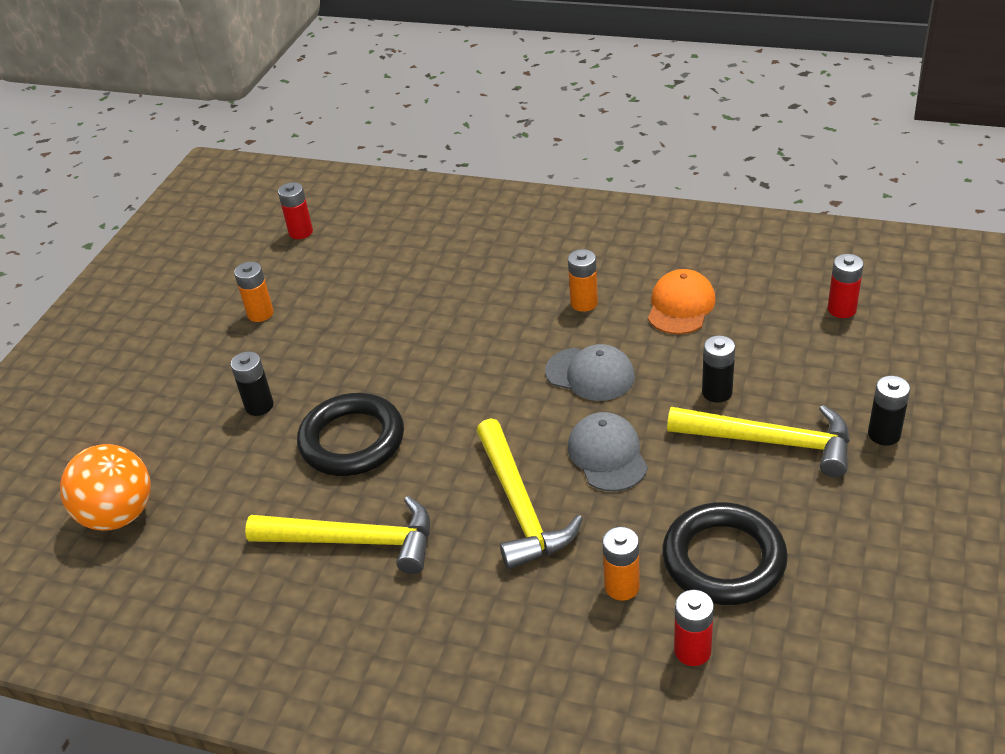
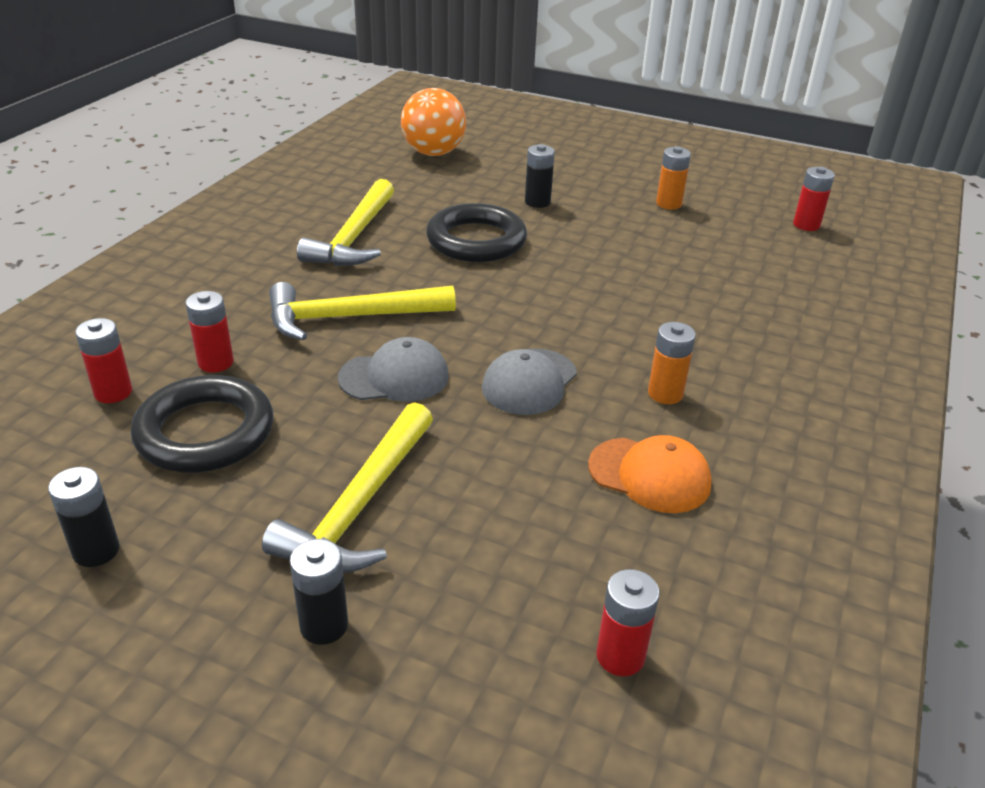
camera: 90 degrees right, 5 degrees down
(622, 587) = (215, 362): orange battery -> red battery
(717, 392) = (466, 476): black battery -> black battery (96, 551)

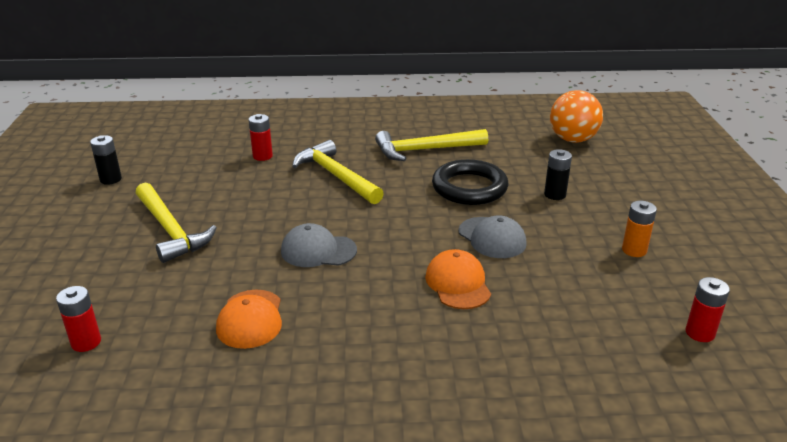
camera: 65 degrees right, 5 degrees down
(113, 392) = (220, 143): red battery -> none
(205, 432) = (204, 173): black ring -> none
(324, 625) = (82, 247): black battery -> none
(360, 506) = (170, 230): yellow hammer -> yellow hammer turned 120 degrees counterclockwise
(394, 377) = (288, 206): grey cap -> grey cap (492, 238)
(664, 310) = (458, 283): none -> orange cap
(665, 393) = (346, 306): orange battery -> none

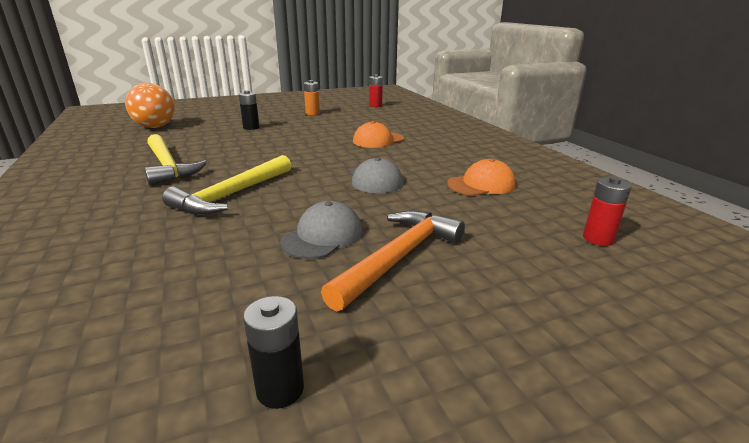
camera: 110 degrees left, 5 degrees down
(170, 230) = (399, 257): yellow hammer -> orange hammer
(262, 156) = (175, 248): red battery -> none
(469, 188) = (246, 147): black ring -> none
(492, 238) = (318, 137): grey cap -> grey cap (322, 236)

